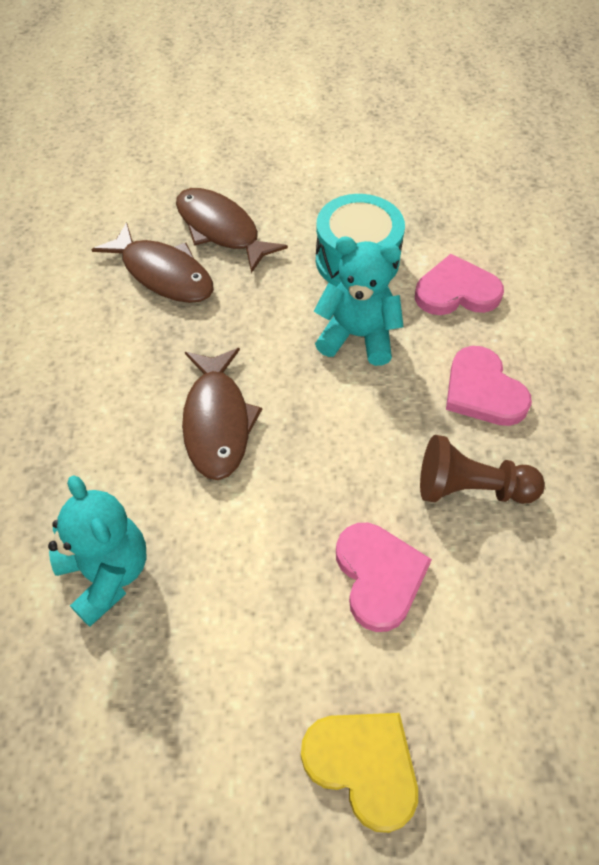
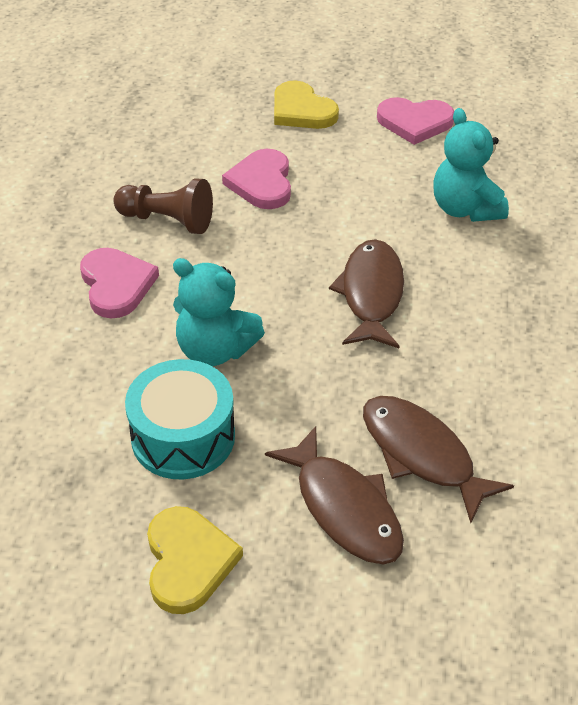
camera: 170 degrees left, 10 degrees down
(323, 185) = (188, 561): none -> yellow heart
(456, 291) = (87, 381): pink heart -> pink heart (414, 122)

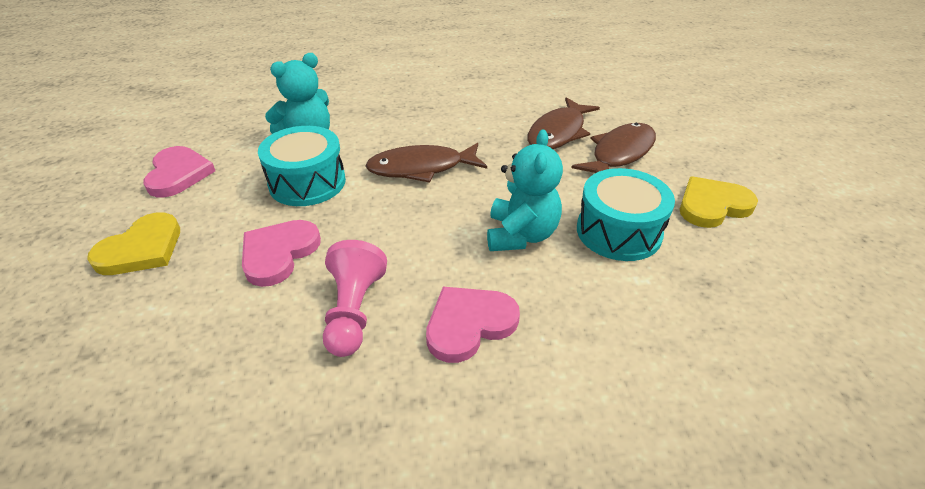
camera: 105 degrees left, 5 degrees down
(167, 220) = (354, 311): brown pawn -> pink pawn
(261, 183) = (279, 253): pink heart -> pink heart turned 135 degrees clockwise
(370, 204) = (307, 182): none -> turquoise drum

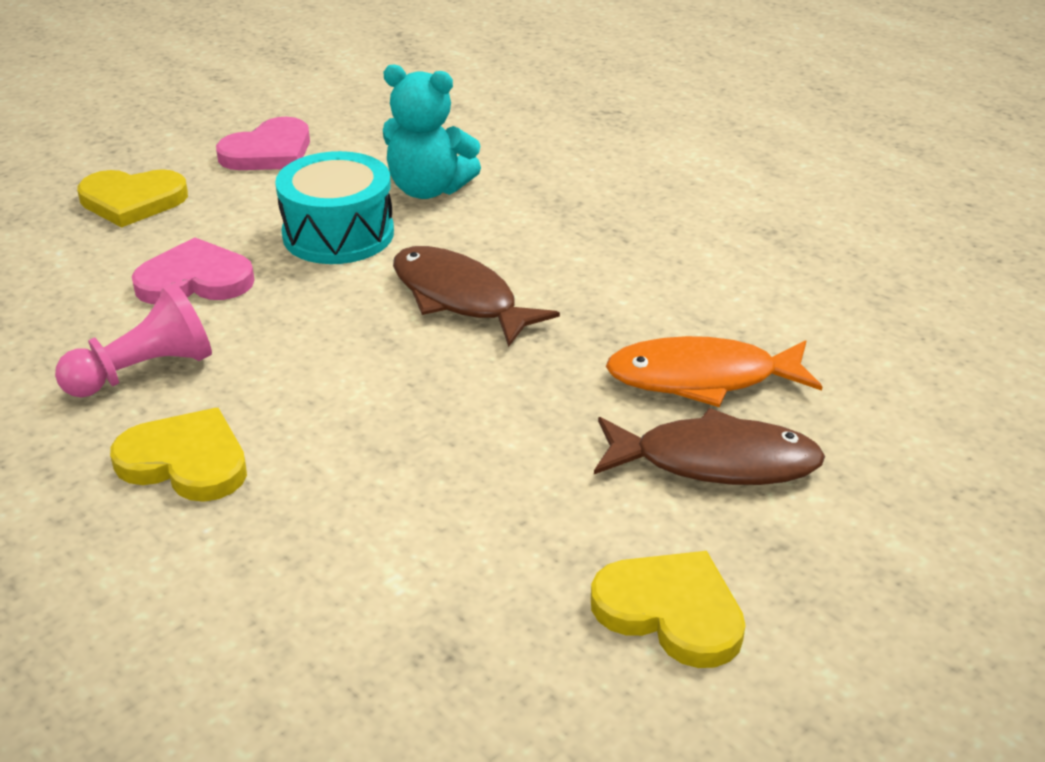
camera: 55 degrees right, 5 degrees down
(469, 324) = (185, 461): pink heart -> yellow heart
(521, 235) = (393, 438): turquoise teddy bear -> none
(558, 132) = (702, 378): brown fish -> orange fish
(618, 232) = (490, 526): turquoise drum -> none

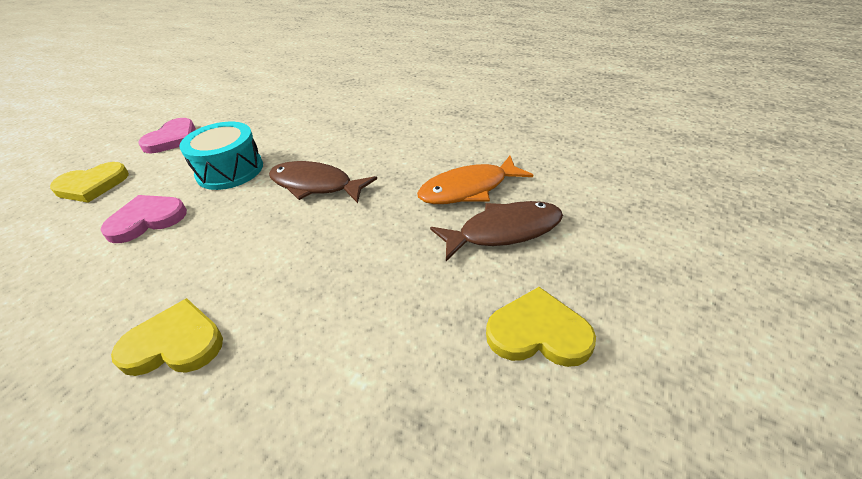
camera: 20 degrees left, 5 degrees up
(144, 371) = (126, 289): pink pawn -> none
(428, 189) = (273, 135): turquoise teddy bear -> none

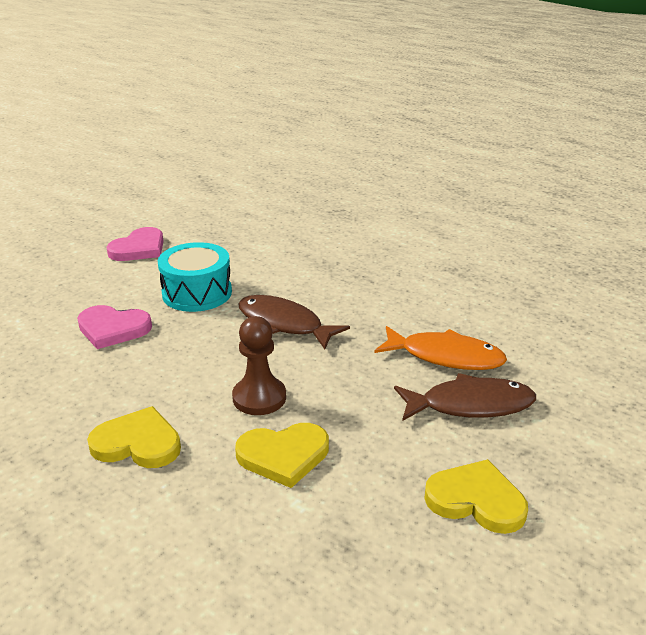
camera: 10 degrees right, 10 degrees down
(92, 185) = (59, 285): yellow heart -> yellow heart (283, 456)
(147, 220) = (113, 329): pink heart -> pink heart turned 150 degrees counterclockwise
(301, 264) = (259, 398): none -> brown pawn
(468, 189) = (445, 356): orange fish -> orange fish turned 150 degrees counterclockwise

